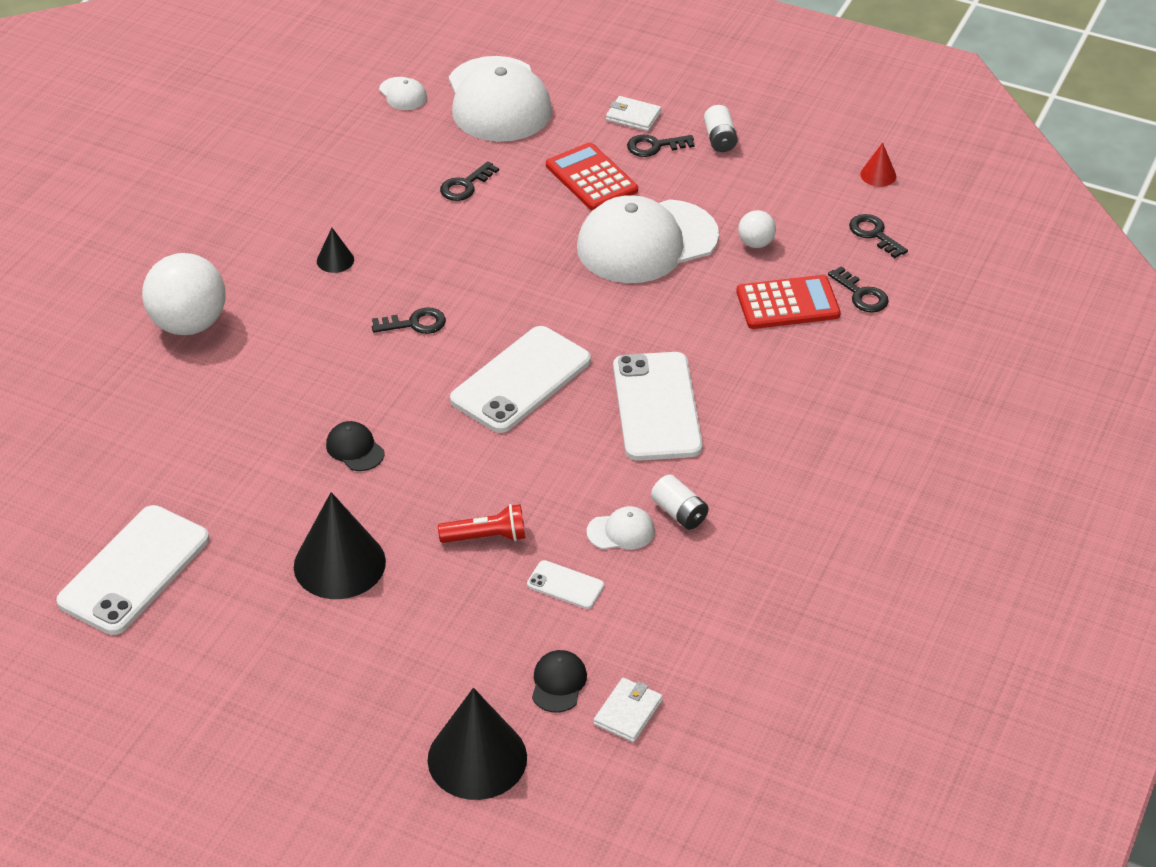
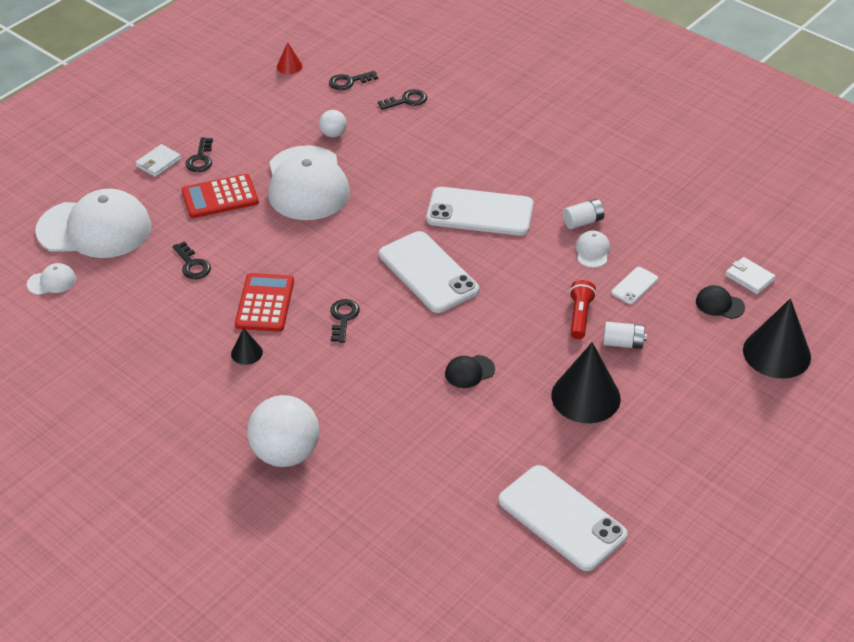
camera: 75 degrees left, 0 degrees up
(720, 139) = (210, 126): white battery -> white battery (623, 343)
(787, 303) = (401, 133): red calculator -> red calculator (265, 303)

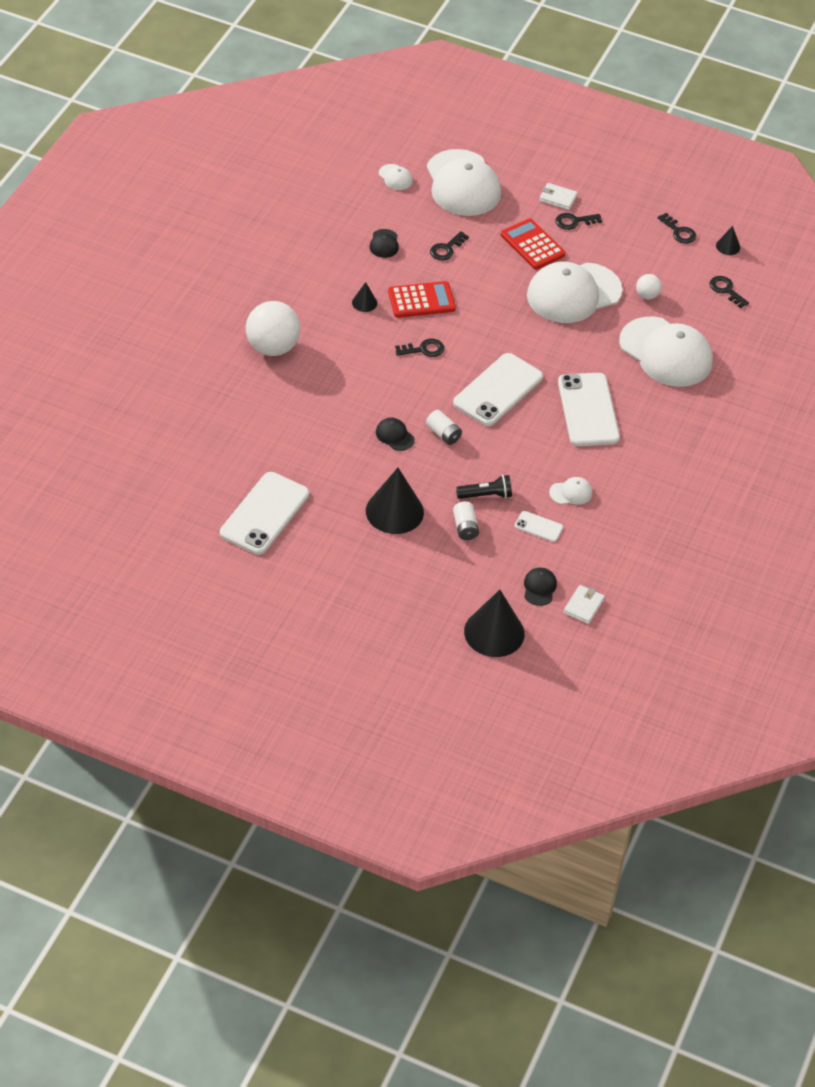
camera: 70 degrees right, 5 degrees up
(157, 315) = (384, 244): none -> black cap
(289, 66) = (728, 246): red cone -> black cone
(407, 100) = (719, 334): black key -> black key (679, 232)
(418, 140) = (666, 352): none -> white cap
(580, 316) = (486, 495): red flashlight -> black flashlight
(583, 222) = (607, 481): white battery -> white battery (443, 434)

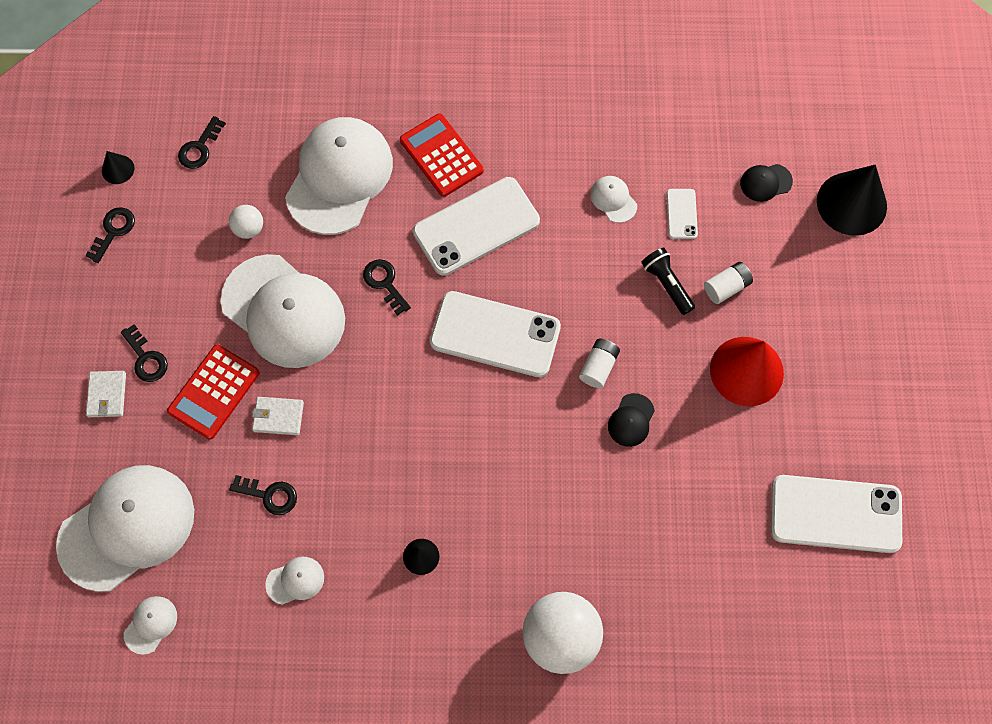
camera: 110 degrees left, 20 degrees up
(384, 244) = (295, 580): black cap -> white cap
(394, 511) = (746, 371): black cone -> red cone
(421, 300) = (382, 486): red calculator -> red calculator (441, 155)
(424, 349) = (469, 447): black key -> black key (384, 283)
(583, 606) = (764, 133): white wallet -> white wallet (278, 417)

